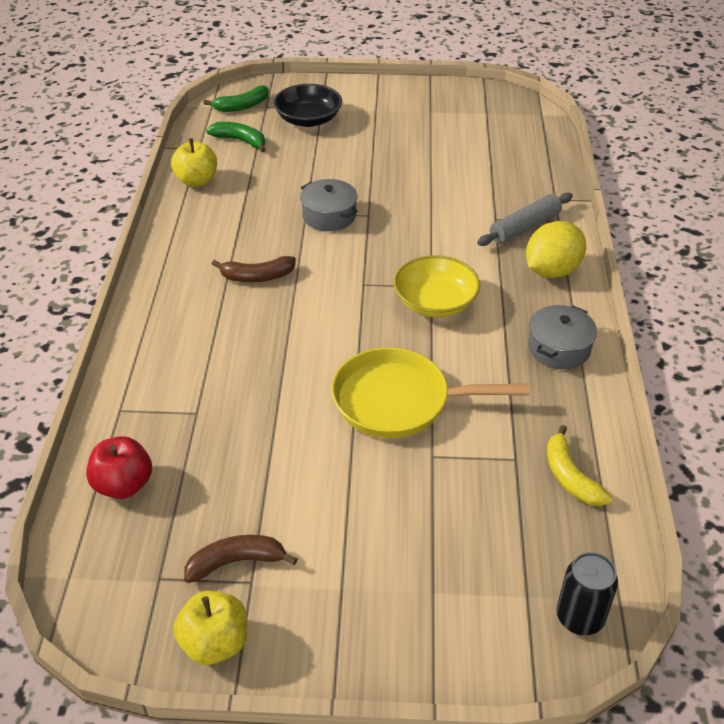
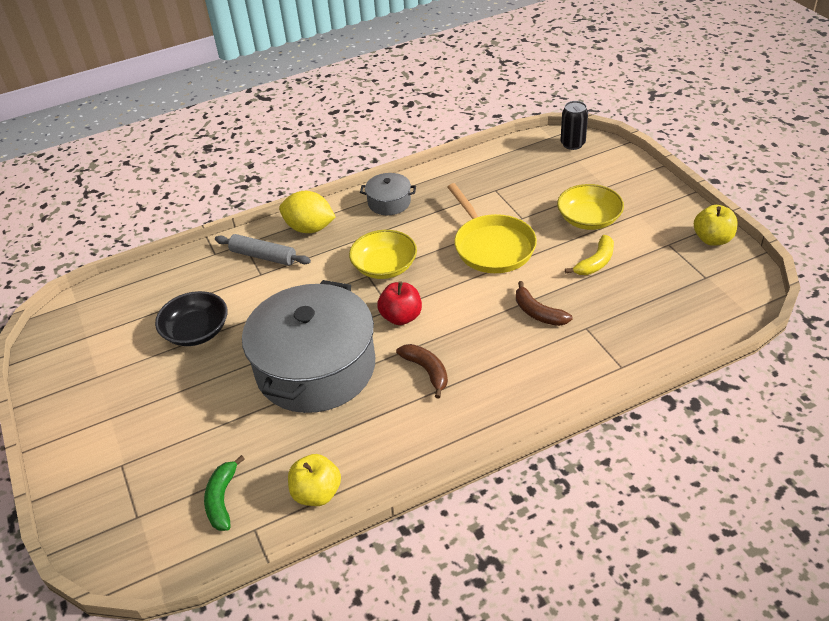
camera: 115 degrees left, 0 degrees up
(123, 485) = (670, 327): red apple -> red apple (401, 317)
(236, 562) = (664, 255): brown banana -> brown banana (538, 313)
(242, 106) = (145, 541): green banana -> none
(308, 119) = (151, 463): black bowl -> black bowl (196, 331)
(329, 216) = (315, 367): grey pot -> grey pot, size x2.31
(374, 524) = (588, 219): none -> yellow bowl
(570, 477) = (490, 169): yellow banana -> yellow banana (595, 262)

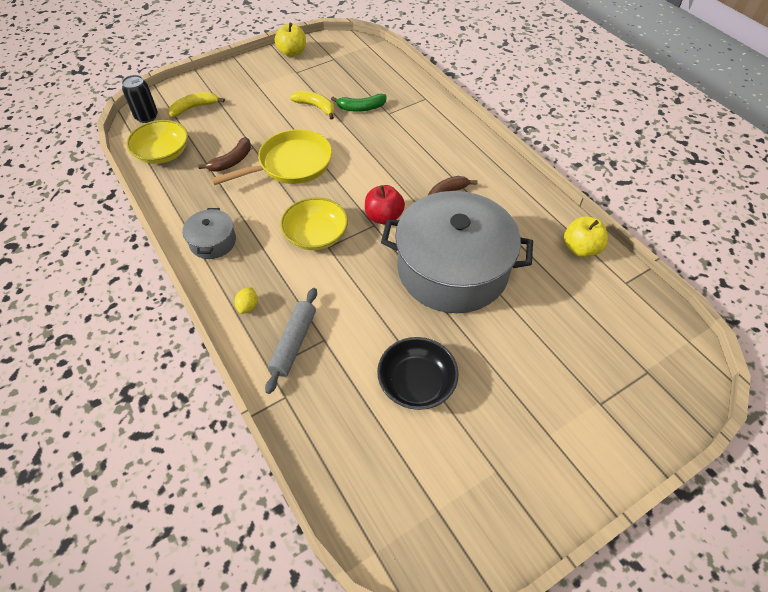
camera: 100 degrees left, 10 degrees up
(222, 499) = (608, 310): green banana -> green banana (361, 108)
(309, 228) = (248, 306): yellow lemon -> yellow lemon, size x0.46
(538, 313) = (374, 136): brown banana -> brown banana (232, 161)
(588, 219) = (261, 109): yellow bowl -> yellow bowl (163, 153)
(589, 172) = (194, 108): none -> yellow banana

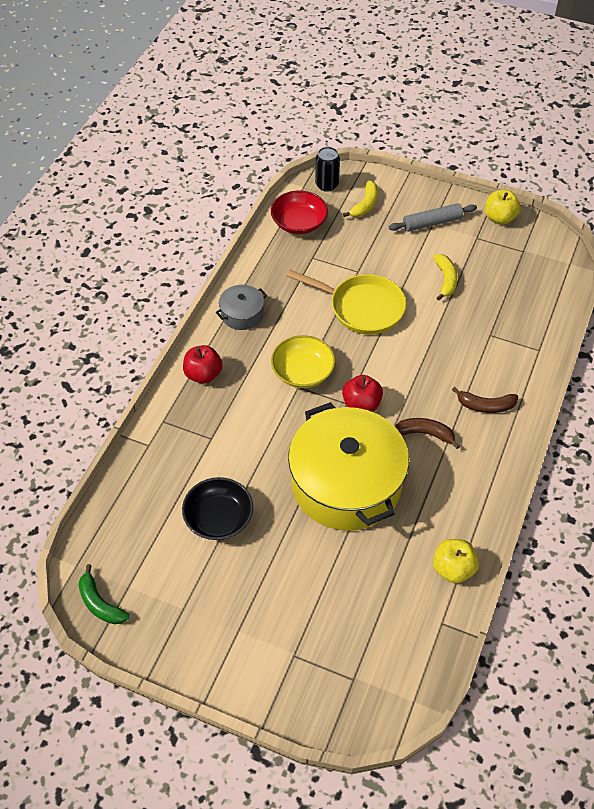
camera: 55 degrees right, 0 degrees up
(163, 153) = (299, 223): yellow bowl -> red bowl
(194, 108) = (365, 205): yellow banana -> yellow banana turned 90 degrees clockwise
(232, 161) = (330, 269): brown banana -> brown banana (485, 406)
(248, 306) = (203, 374): yellow lemon -> red apple
(294, 343) = (194, 422): grey rolling pin -> grey rolling pin (432, 223)
(361, 108) = (477, 311): green banana -> green banana (100, 603)
(452, 269) = (346, 483): grey pot -> yellow pot

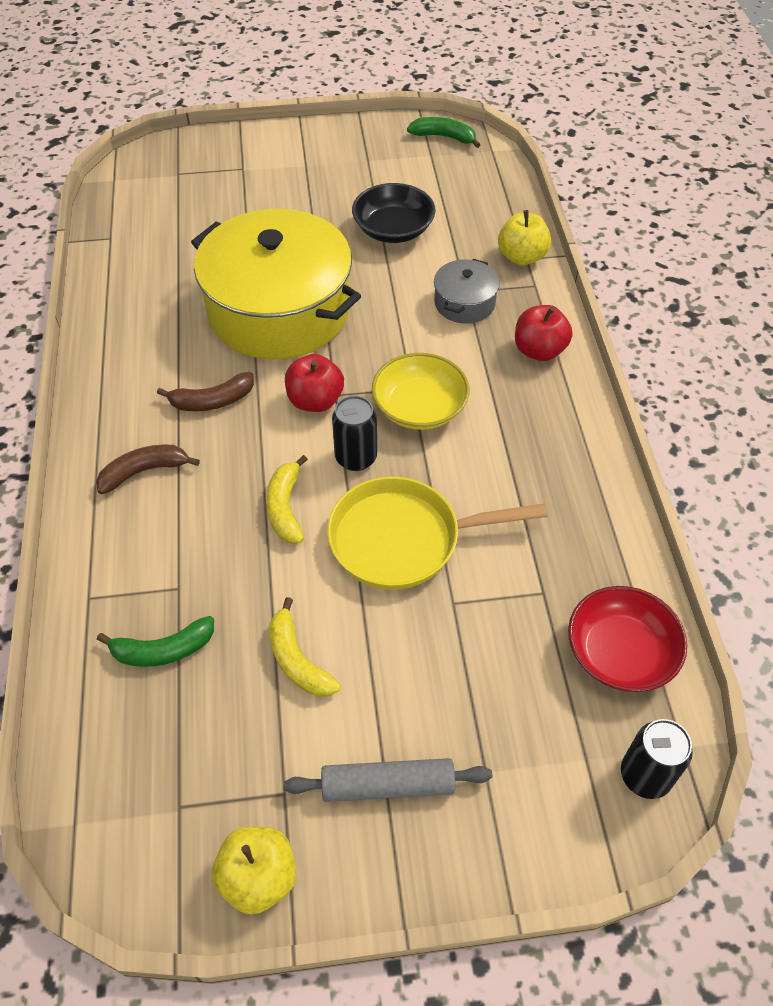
camera: 150 degrees right, 0 degrees up
(242, 314) = (564, 447): grey pot -> grey pot (464, 303)
(359, 359) = (356, 458): none -> black can
(365, 205) = (539, 762): yellow banana -> yellow banana (285, 507)
(432, 223) = (388, 785): grey rolling pin -> grey rolling pin turned 45 degrees clockwise
(453, 569) = (116, 282): yellow apple -> yellow apple (522, 257)
(508, 310) = (163, 650): none -> green banana

